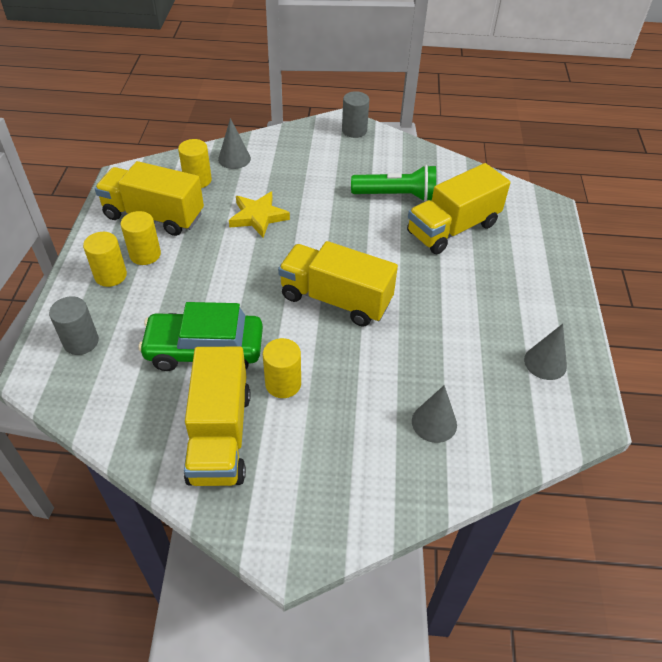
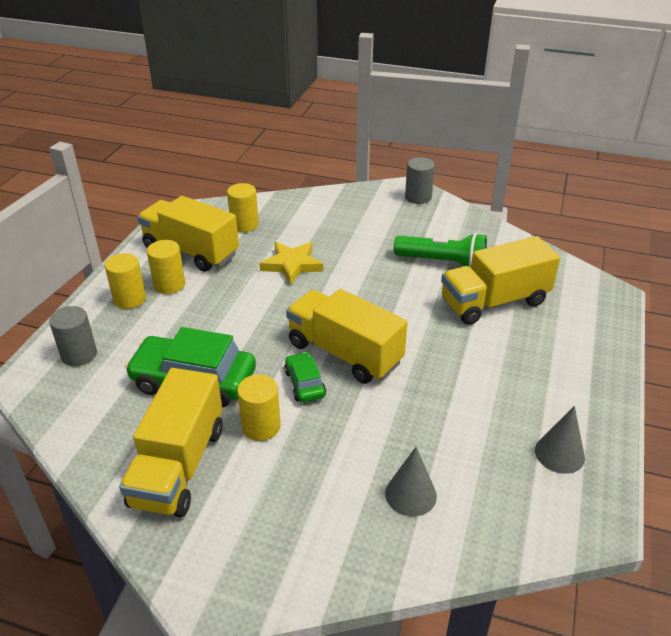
camera: 15 degrees right, 10 degrees down
(234, 159) = (287, 210): grey cone -> none
(309, 335) = (305, 383): none -> green car

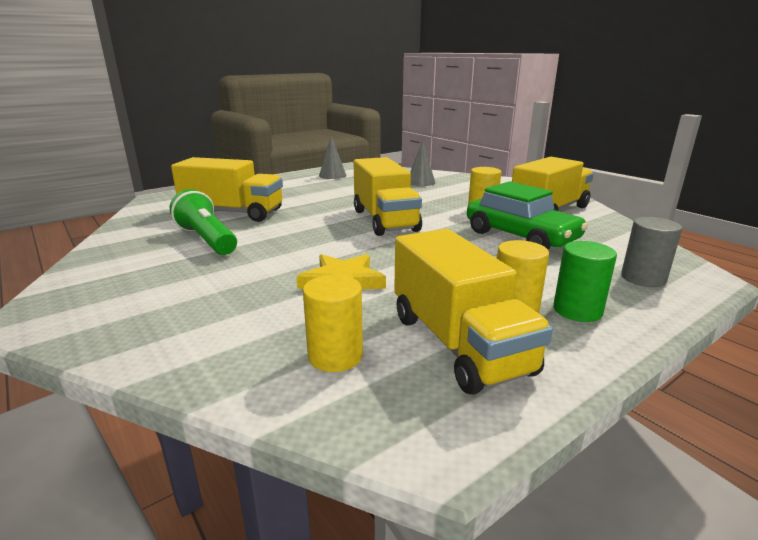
camera: 145 degrees left, 15 degrees down
(129, 299) = (577, 310): yellow cylinder -> green cylinder
(305, 383) = (432, 217): green car -> none
(418, 197) = (61, 300): grey cylinder -> none

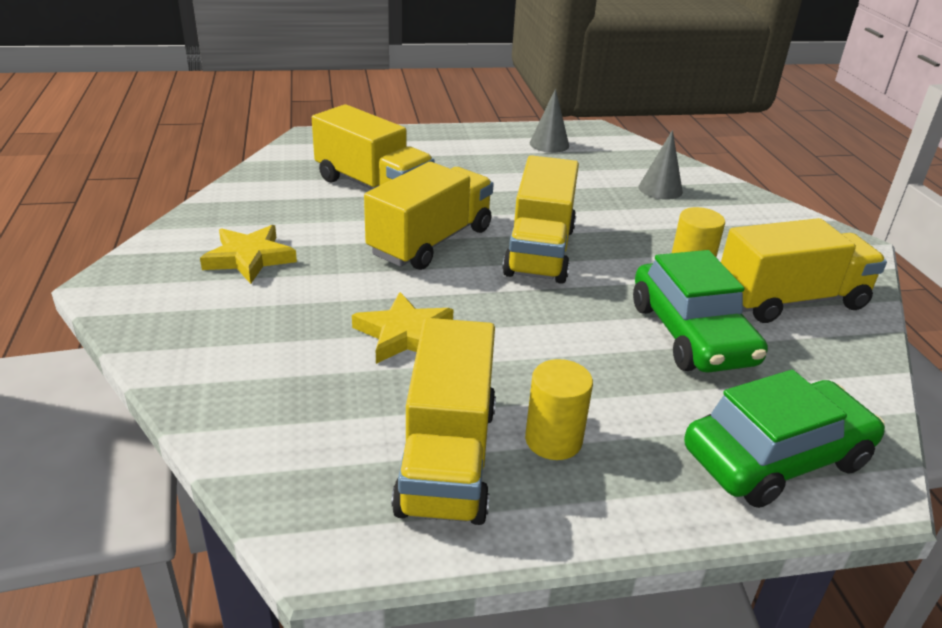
camera: 25 degrees right, 10 degrees up
(166, 269) = (249, 258): none -> yellow star
(206, 239) = (315, 224): green flashlight -> none
(306, 230) = (431, 241): none -> yellow truck
(335, 356) = (319, 425): yellow cylinder -> none
(577, 310) = (626, 469): green cylinder -> none
(643, 278) = (776, 457): grey cylinder -> green car

